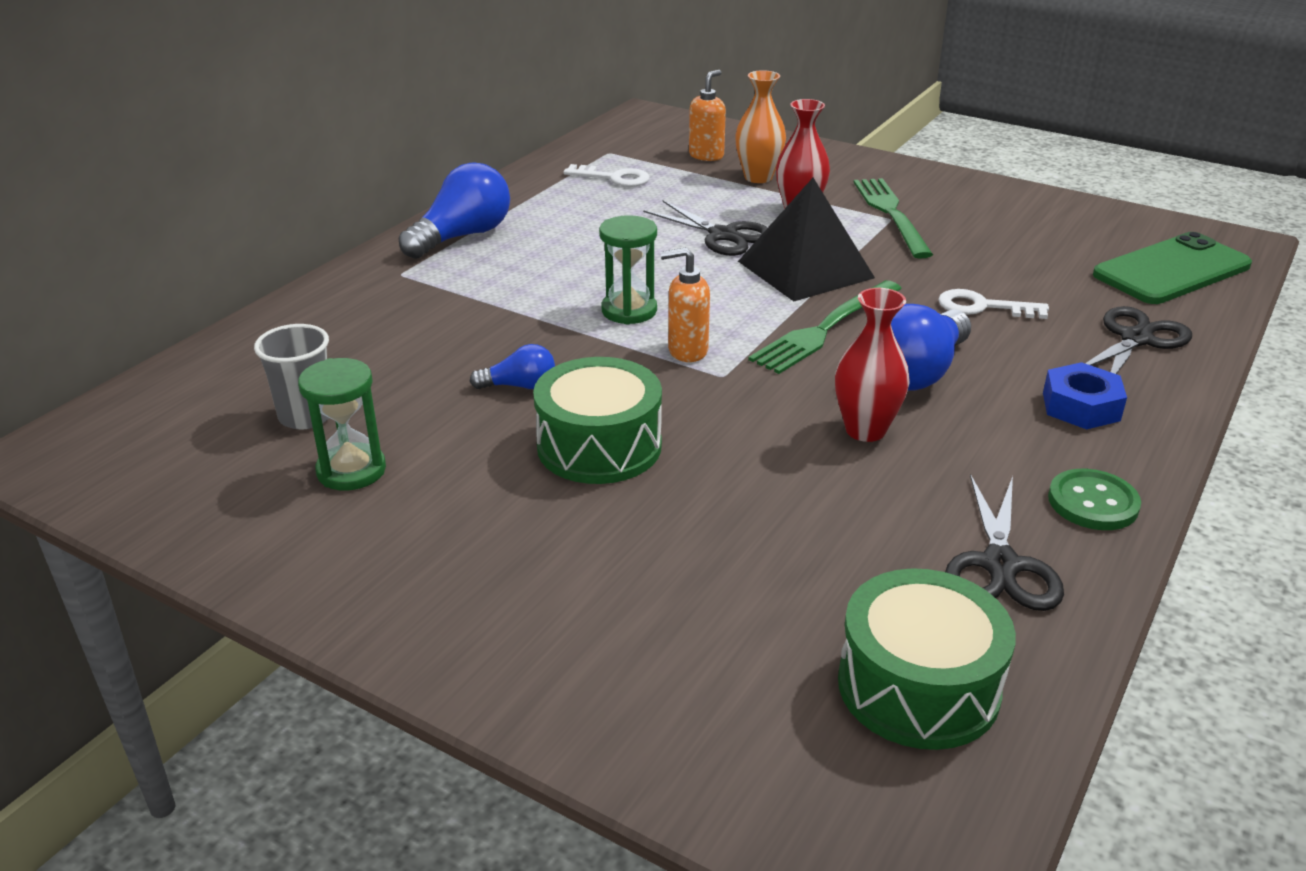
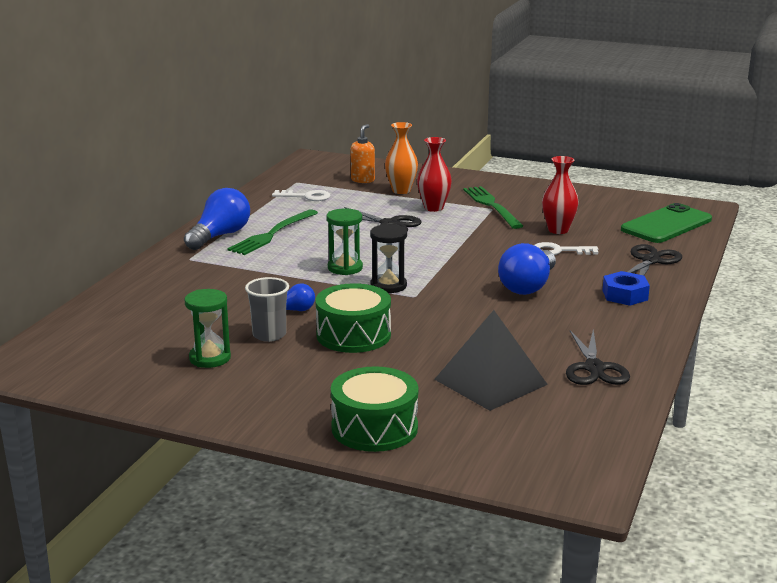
camera: 10 degrees left, 10 degrees down
(306, 416) = (167, 335): grey cup -> grey cup (269, 335)
(687, 351) = (388, 286): orange soap dispenser -> black hourglass
(805, 269) = (447, 239): black pyramid -> black pyramid (490, 382)
(825, 329) = (468, 269): green fork -> green fork (272, 234)
(865, 430) = (506, 315): red vase -> red vase (558, 230)
(918, 686) = (562, 420): green drum -> green drum (374, 428)
(1093, 502) = (638, 337): green button -> none

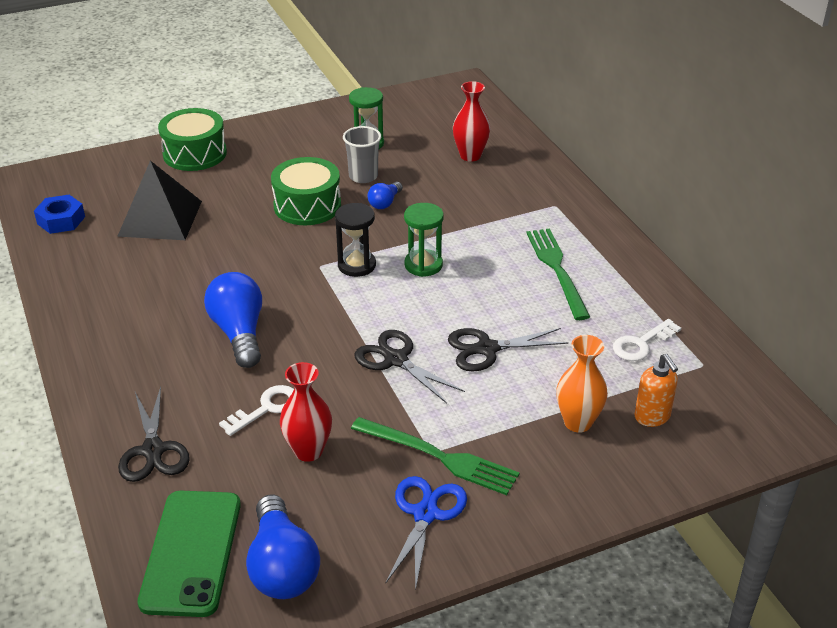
camera: 135 degrees right, 15 degrees up
(220, 236) = (590, 242): blue light bulb -> blue light bulb (282, 566)
(433, 208) = (491, 409): red vase -> red vase (470, 156)
(529, 196) = (425, 514): none -> blue scissors
(594, 368) = (94, 268): black scissors -> black scissors (396, 359)
(625, 295) = (137, 372): blue nut -> blue nut (61, 220)

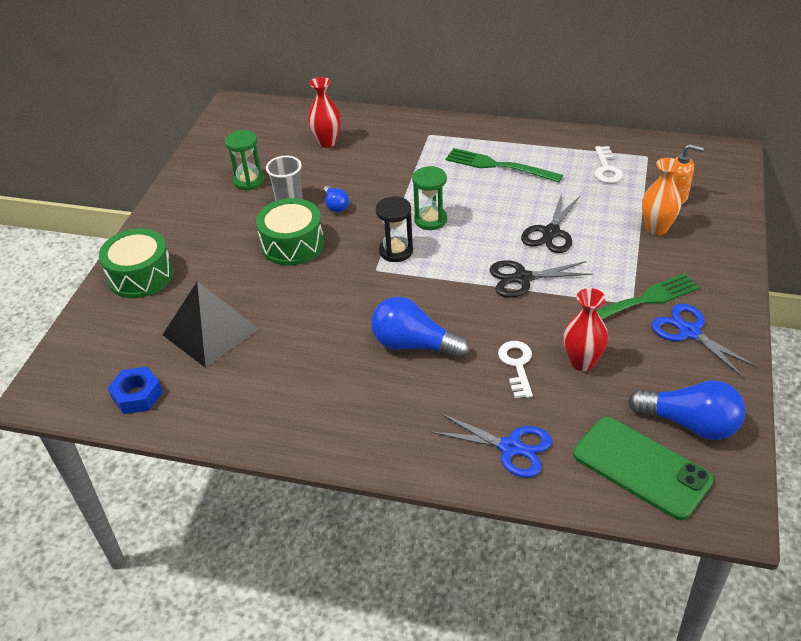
camera: 50 degrees left, 5 degrees up
(153, 450) = (510, 447): black scissors -> blue scissors

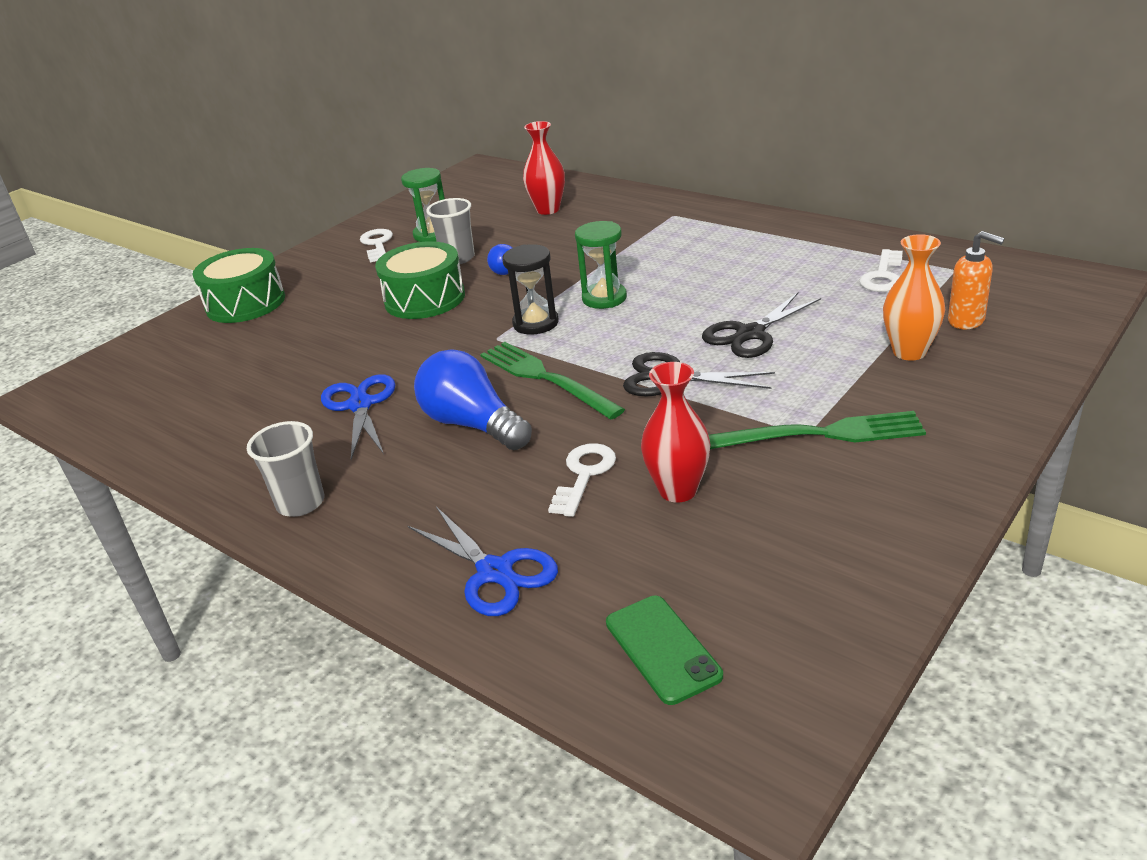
camera: 25 degrees right, 10 degrees down
(137, 395) = (134, 413): blue nut -> none
(208, 198) = (377, 244): none -> white key
(210, 331) = (263, 367): black pyramid -> none
(340, 434) = (300, 503): none -> grey cup
(498, 166) = (736, 255): green fork -> green fork (545, 378)
(641, 467) = (662, 649): green phone -> green phone, size x0.61
(689, 332) = (870, 486): blue scissors -> blue scissors (360, 405)
(689, 423) = (784, 608): blue light bulb -> none

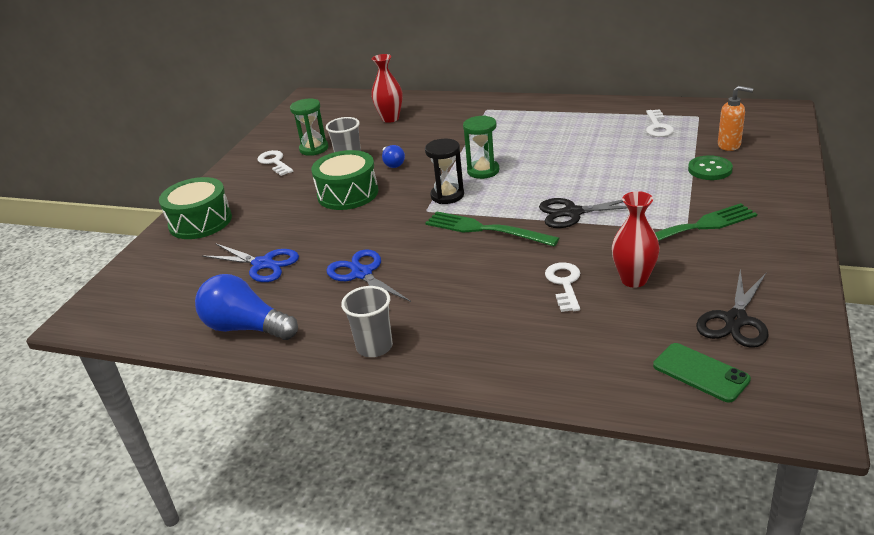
camera: 20 degrees left, 0 degrees up
(473, 425) = (459, 269): blue light bulb -> blue light bulb (246, 328)
(495, 572) = (555, 356): blue scissors -> blue scissors (263, 264)
(750, 334) = (602, 176): black scissors -> black scissors (735, 320)
(909, 352) = (709, 169): orange vase -> green button

